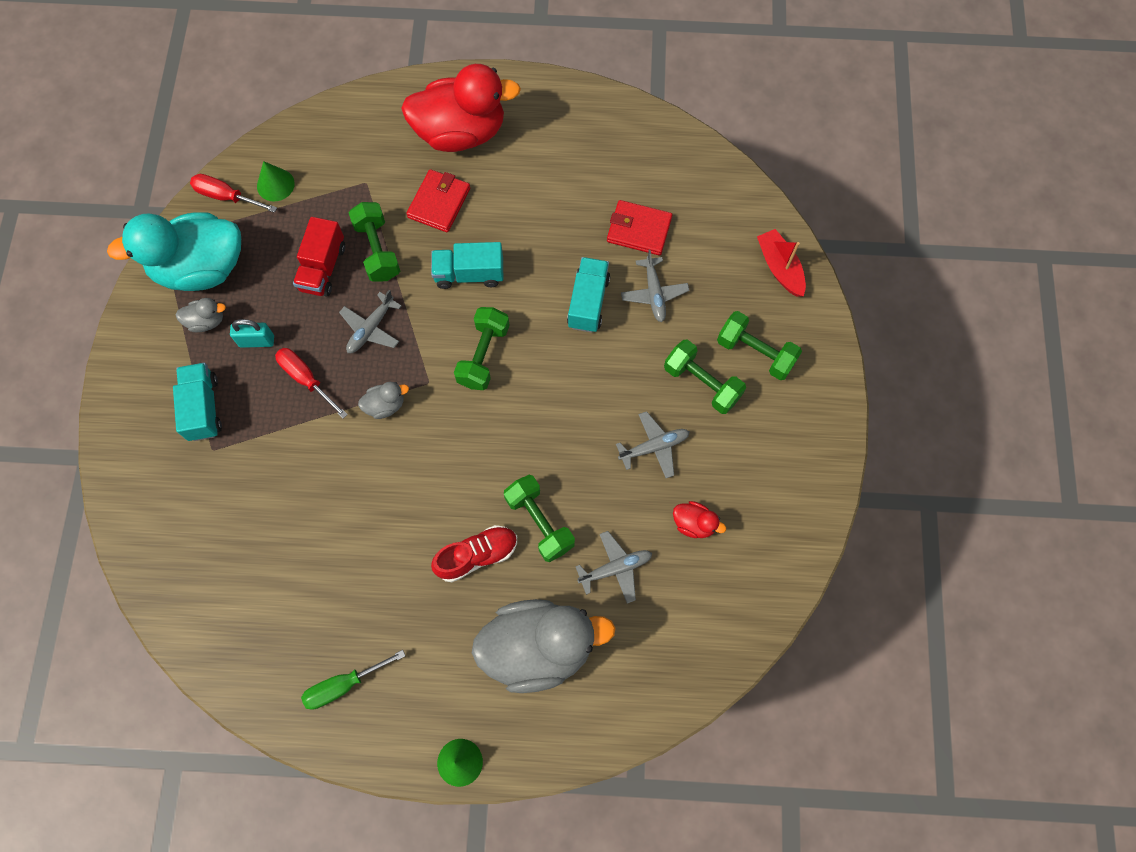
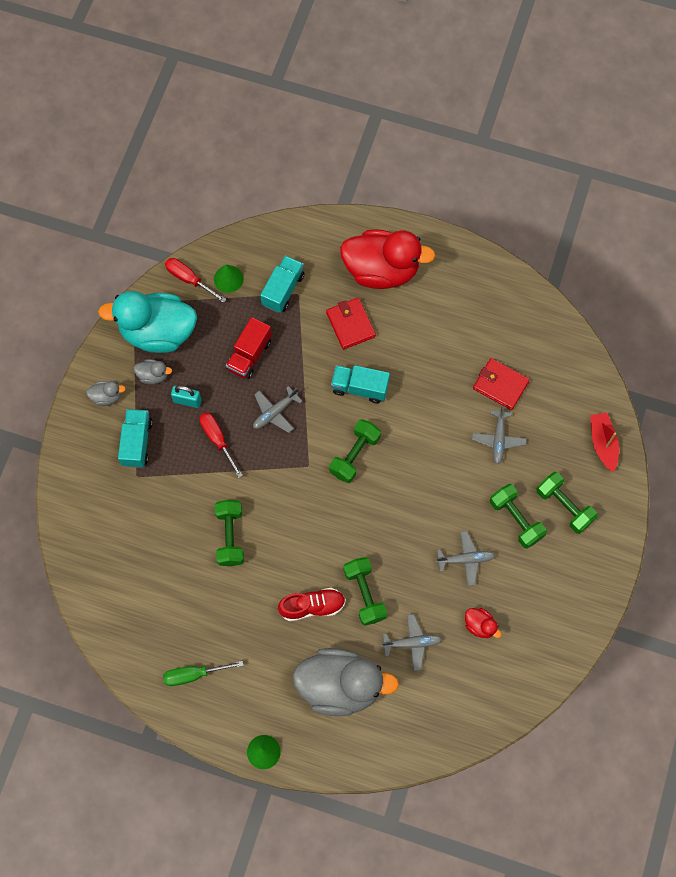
camera: 15 degrees right, 0 degrees up
(377, 250) = (294, 351): green dumbbell -> green dumbbell (230, 536)
(385, 405) = (272, 475): grey duck -> grey duck (107, 397)
(439, 203) = (350, 324): red wallet -> red wallet turned 60 degrees counterclockwise
(588, 302) = (445, 433): turquoise truck -> turquoise truck (283, 290)

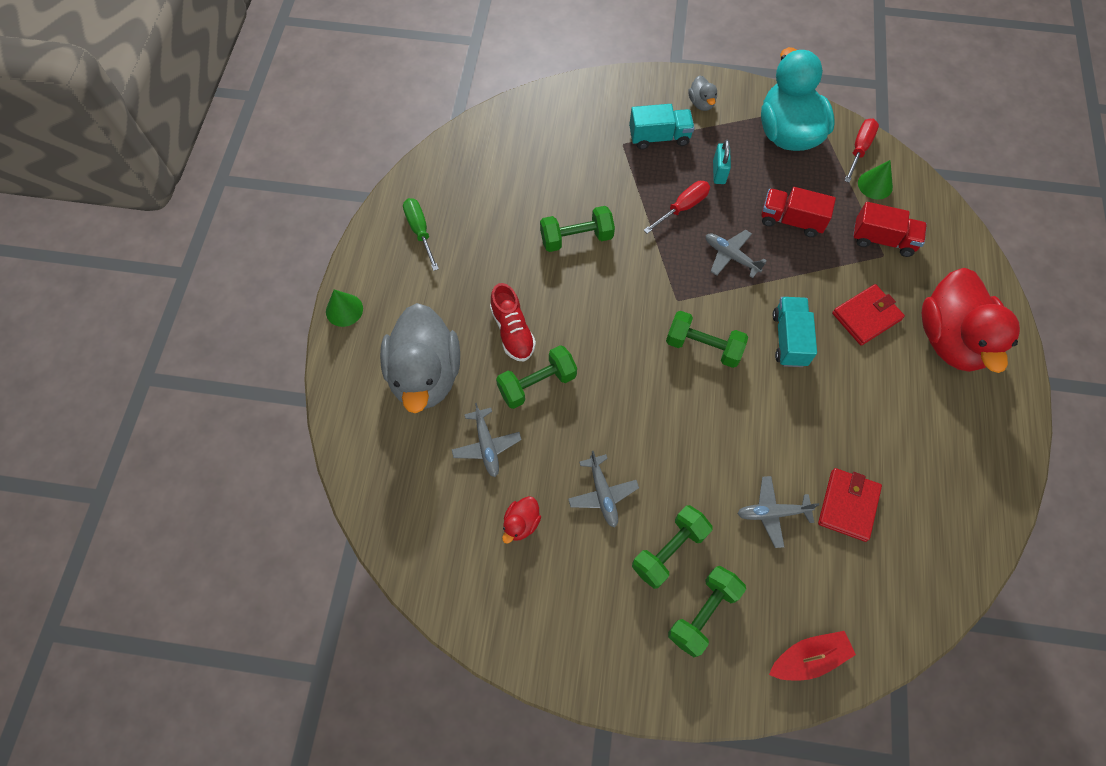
camera: 80 degrees right, 5 degrees down
(153, 375) = (737, 138): grey duck -> none
(283, 290) = (883, 240): turquoise truck -> red truck

